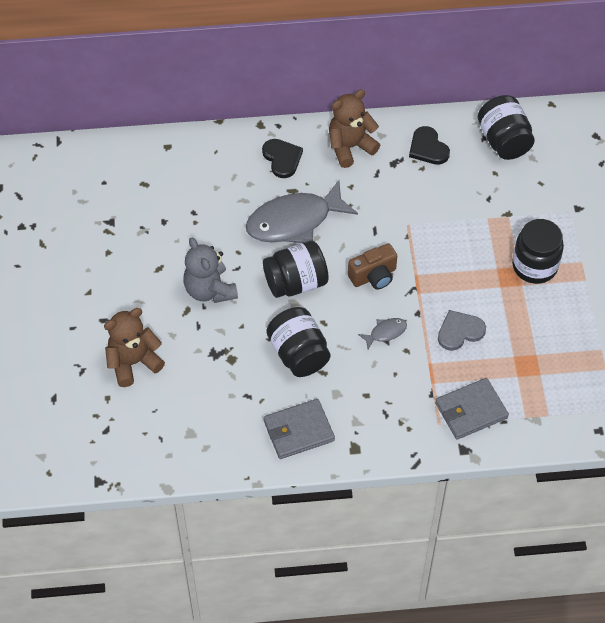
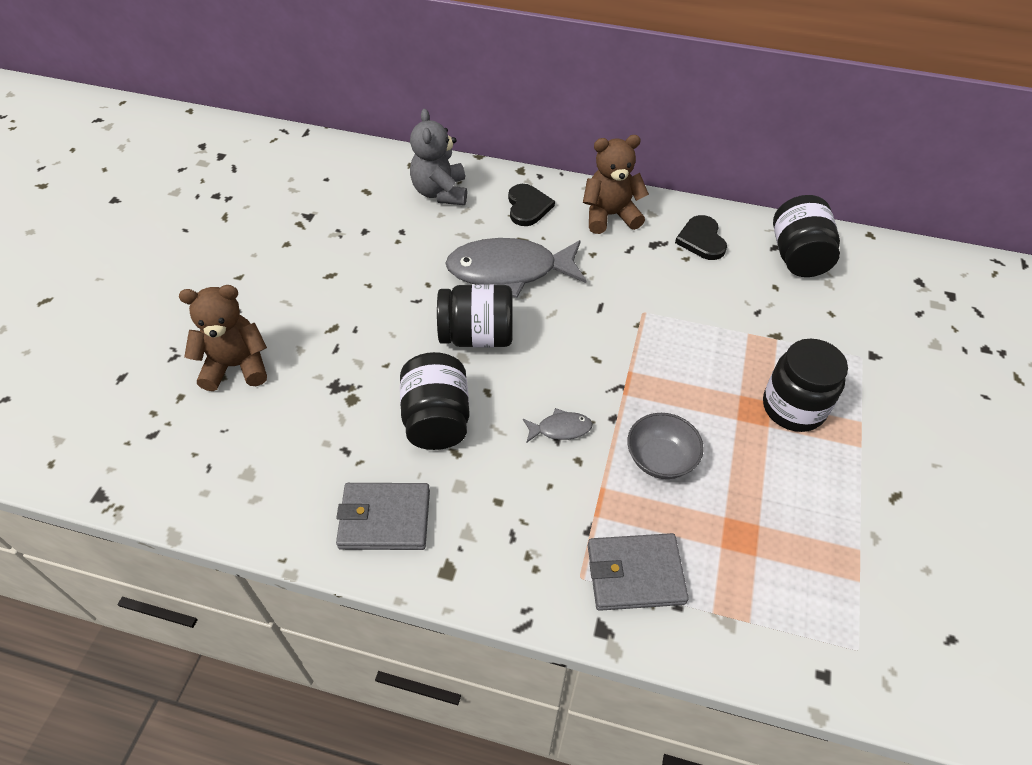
camera: 20 degrees right, 5 degrees down
(209, 290) = (372, 314): grey teddy bear -> grey teddy bear (440, 192)
(373, 276) = (576, 357): brown camera -> none
(459, 331) = (660, 459): grey heart -> grey bowl

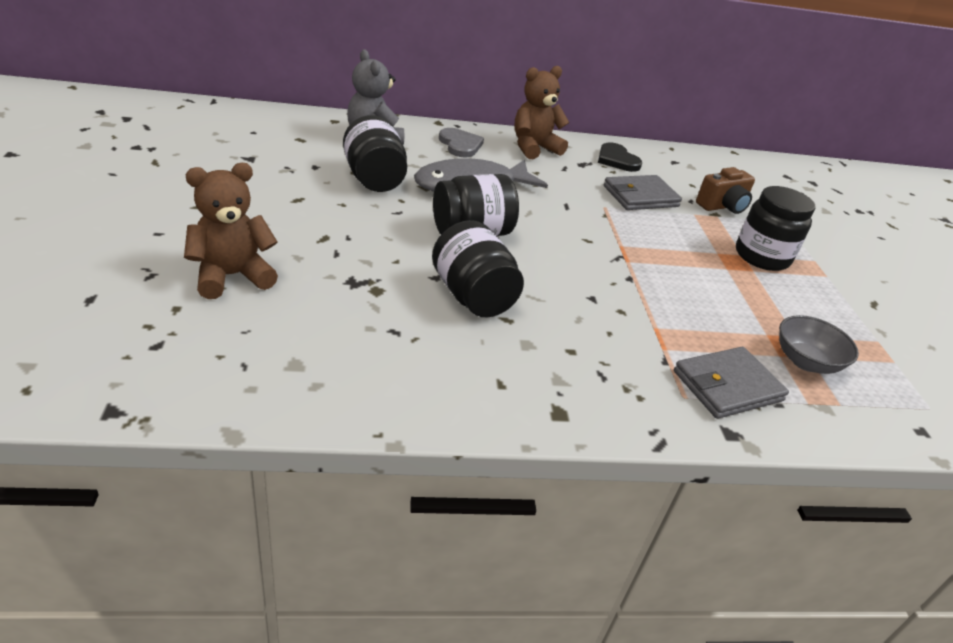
camera: 25 degrees left, 15 degrees down
(384, 519) = (469, 381): grey wallet -> grey wallet (640, 196)
(528, 207) = (460, 145): black heart -> grey heart
(560, 429) = (590, 290): grey fish -> none
(660, 459) = (688, 301): grey bowl -> grey bowl (805, 361)
(793, 325) = (722, 206): none -> brown camera
(798, 256) = (694, 166): black jar -> black jar (374, 179)

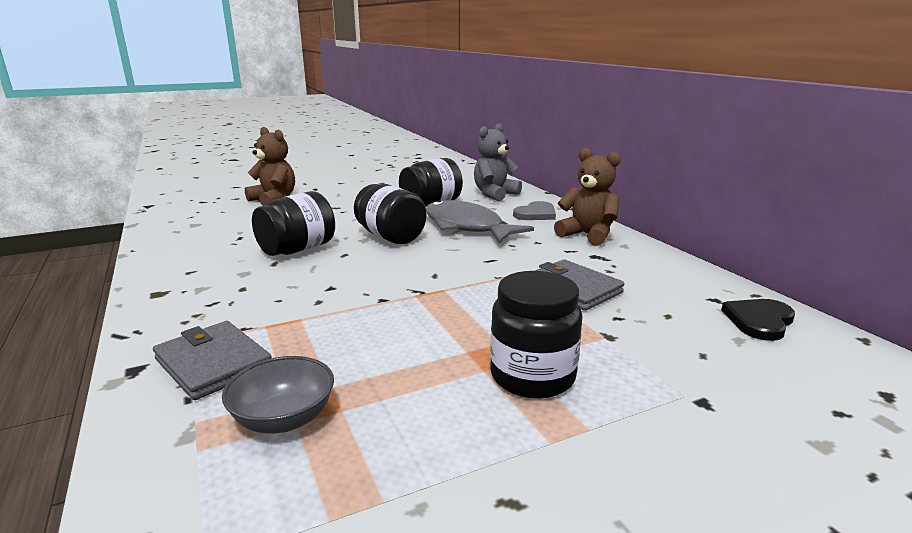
camera: 75 degrees right, 15 degrees down
(617, 160) = (643, 269): black heart -> black heart (759, 321)
(722, 206) = (641, 340): brown camera -> none

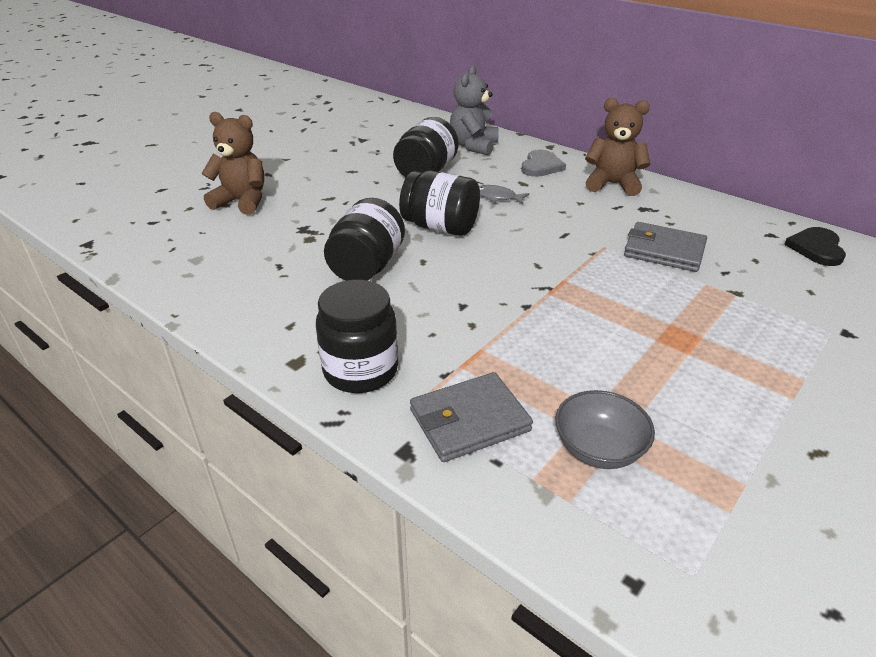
camera: 25 degrees left, 15 degrees up
(213, 363) = (469, 420): grey wallet -> grey wallet turned 45 degrees counterclockwise
(467, 227) = (497, 197): grey fish -> grey fish, size x0.43
(532, 376) = (726, 347): black jar -> black jar (360, 370)

